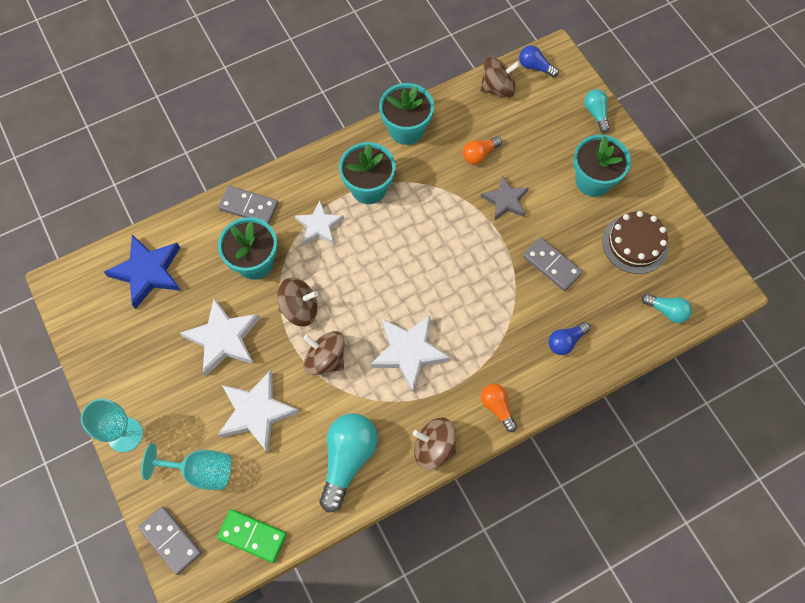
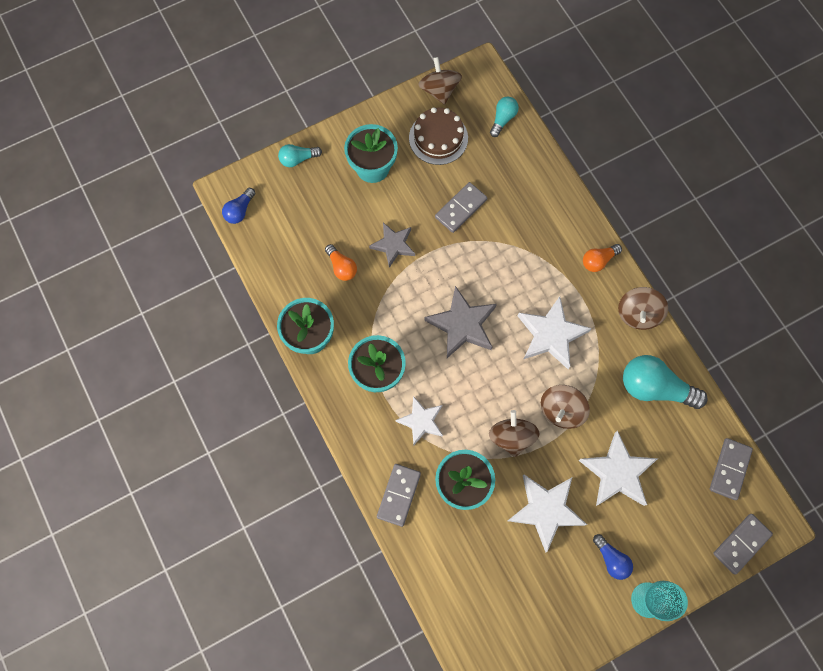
camera: 90 degrees left, 5 degrees up
(148, 272) = (475, 597): blue star -> none
(201, 471) = (676, 521): turquoise goblet -> none
(252, 536) = (730, 469): green domino -> grey domino
(419, 264) = (462, 325): none -> grey star
(497, 88) = (263, 247): brown spinning top -> brown spinning top (439, 90)
(565, 341) = (534, 201): blue light bulb -> blue light bulb (611, 559)

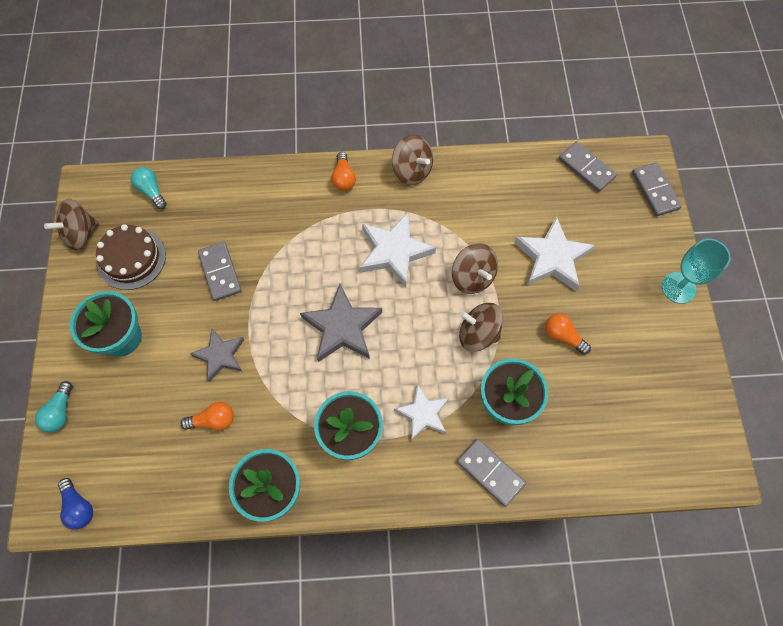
camera: 65 degrees left, 5 degrees down
(439, 90) = (81, 234): brown spinning top -> brown spinning top turned 45 degrees counterclockwise
(546, 510) = (563, 336): white star -> orange light bulb
(611, 559) = (630, 301): blue light bulb -> none
(654, 387) = (487, 190): turquoise light bulb -> none

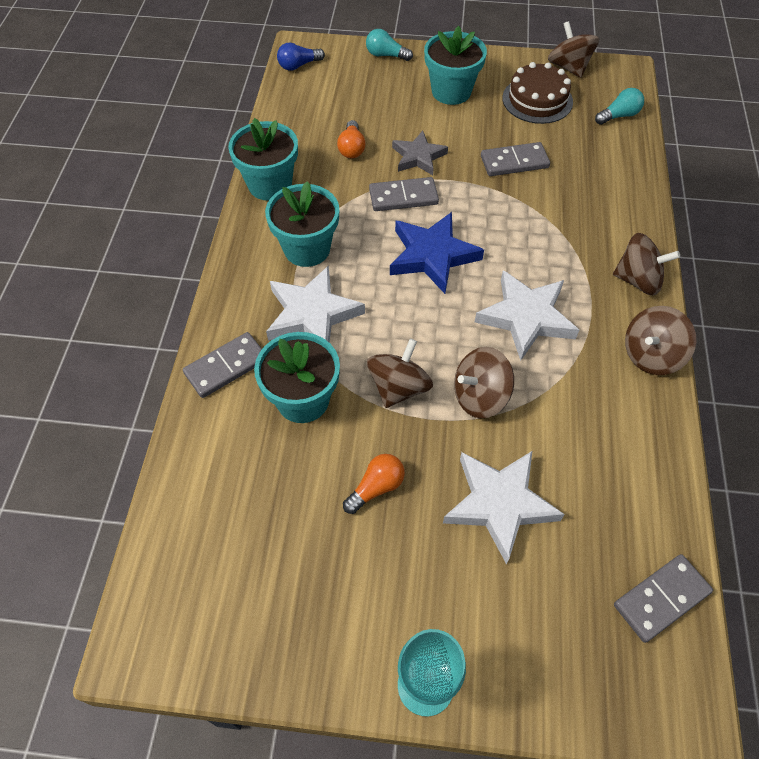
camera: 100 degrees right, 10 degrees down
(342, 327) = (432, 256): grey star -> blue star
(343, 178) = (638, 280): orange light bulb -> brown spinning top
(423, 414) = (312, 314): white star -> white star, size x1.53
(655, 191) = (615, 708): grey domino -> grey domino (403, 197)

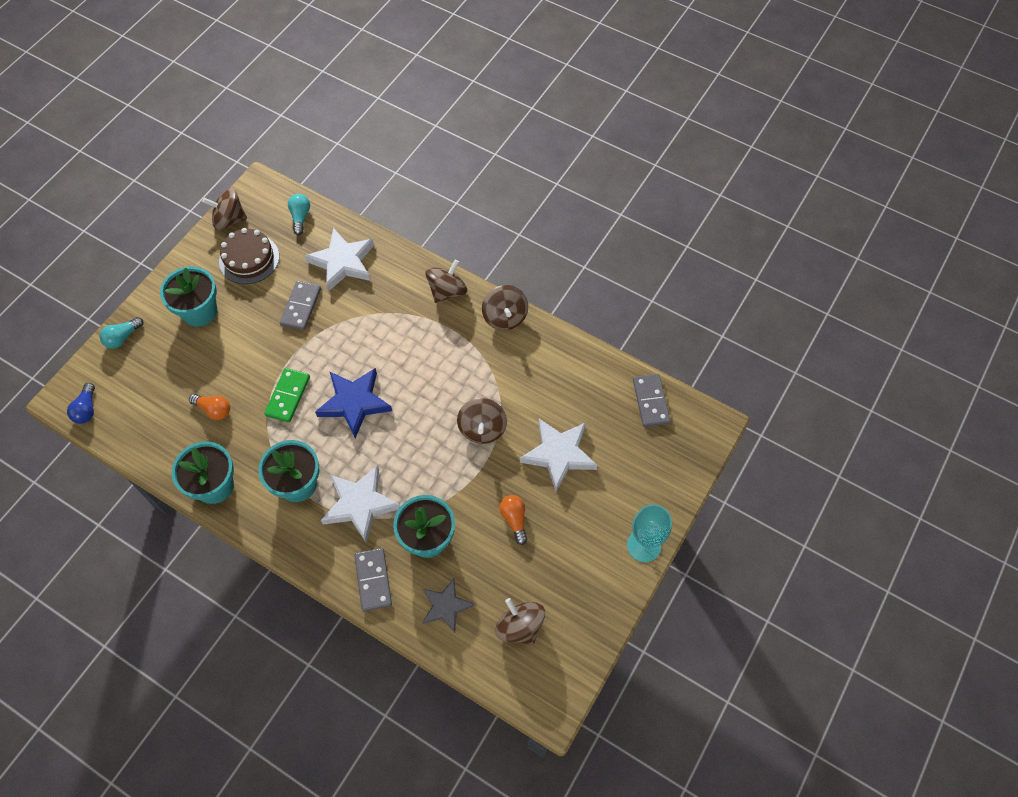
camera: 65 degrees left, 5 degrees up
(399, 387) = (450, 474): brown spinning top -> brown spinning top (520, 627)
(403, 197) = (288, 396): grey domino -> green domino
(418, 157) = (254, 367): grey star -> grey star (446, 606)
(526, 317) = (438, 371): white star -> white star (342, 262)

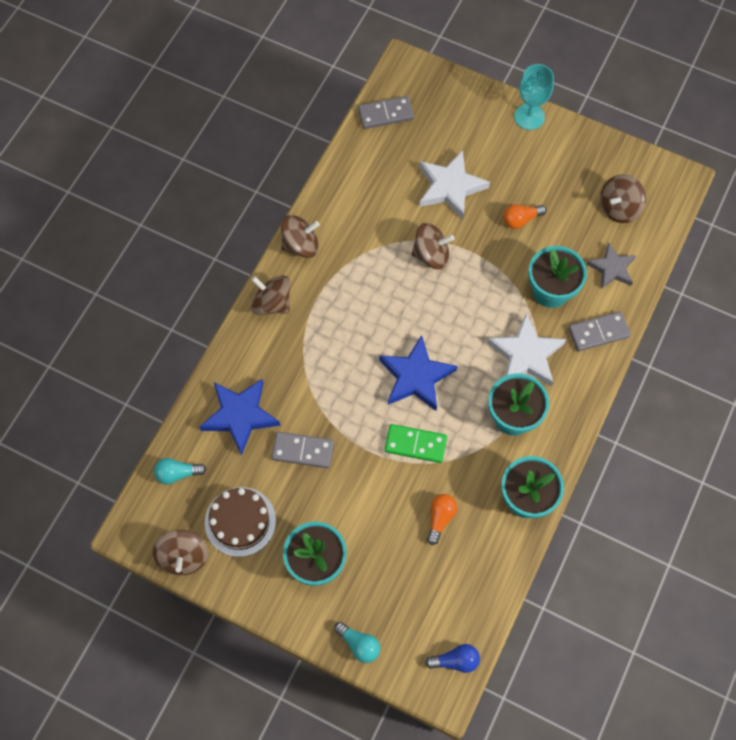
camera: 95 degrees left, 5 degrees up
(342, 262) = (240, 416): white star -> blue star

